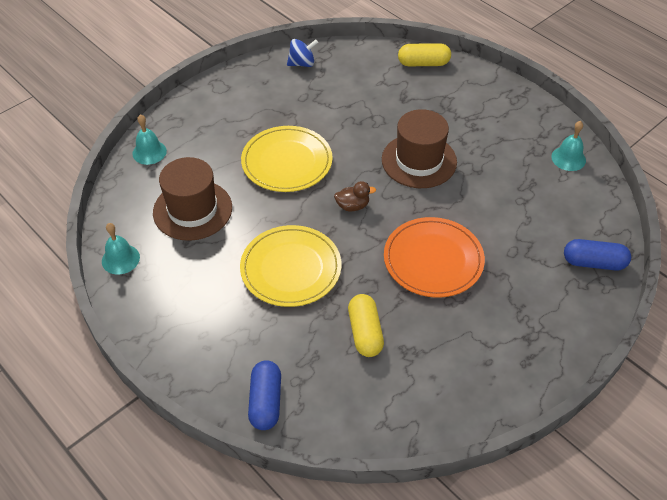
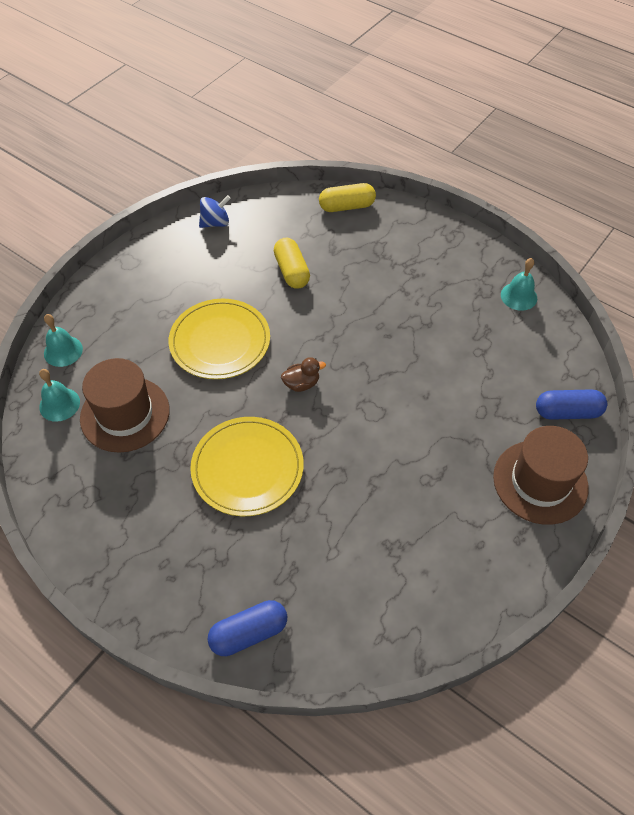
camera: 10 degrees left, 5 degrees up
(120, 259) = (53, 486): turquoise bell -> turquoise bell (59, 404)
(266, 402) = (249, 633): blue capsule -> blue capsule turned 75 degrees clockwise
(365, 332) = (343, 531): yellow capsule -> yellow capsule (292, 271)
(419, 161) = (363, 320): brown hat -> brown hat (540, 482)
(433, 260) = (399, 434): orange plate -> none

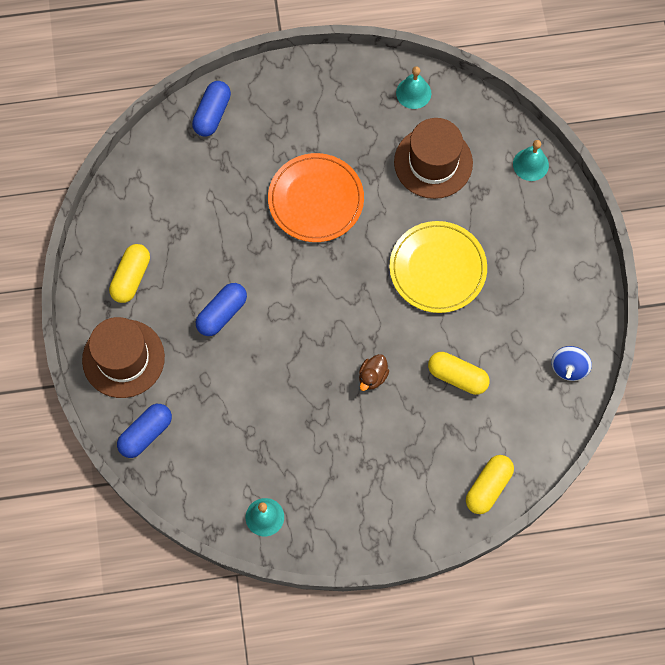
camera: 135 degrees right, 15 degrees up
(59, 404) = (482, 131): turquoise bell -> turquoise bell (413, 93)
(247, 468) = (316, 199): yellow plate -> orange plate
(301, 384) = (346, 288): brown duck -> brown duck (372, 376)
(420, 447) = (222, 313): none -> blue capsule
(474, 543) = (131, 277): none -> yellow capsule

